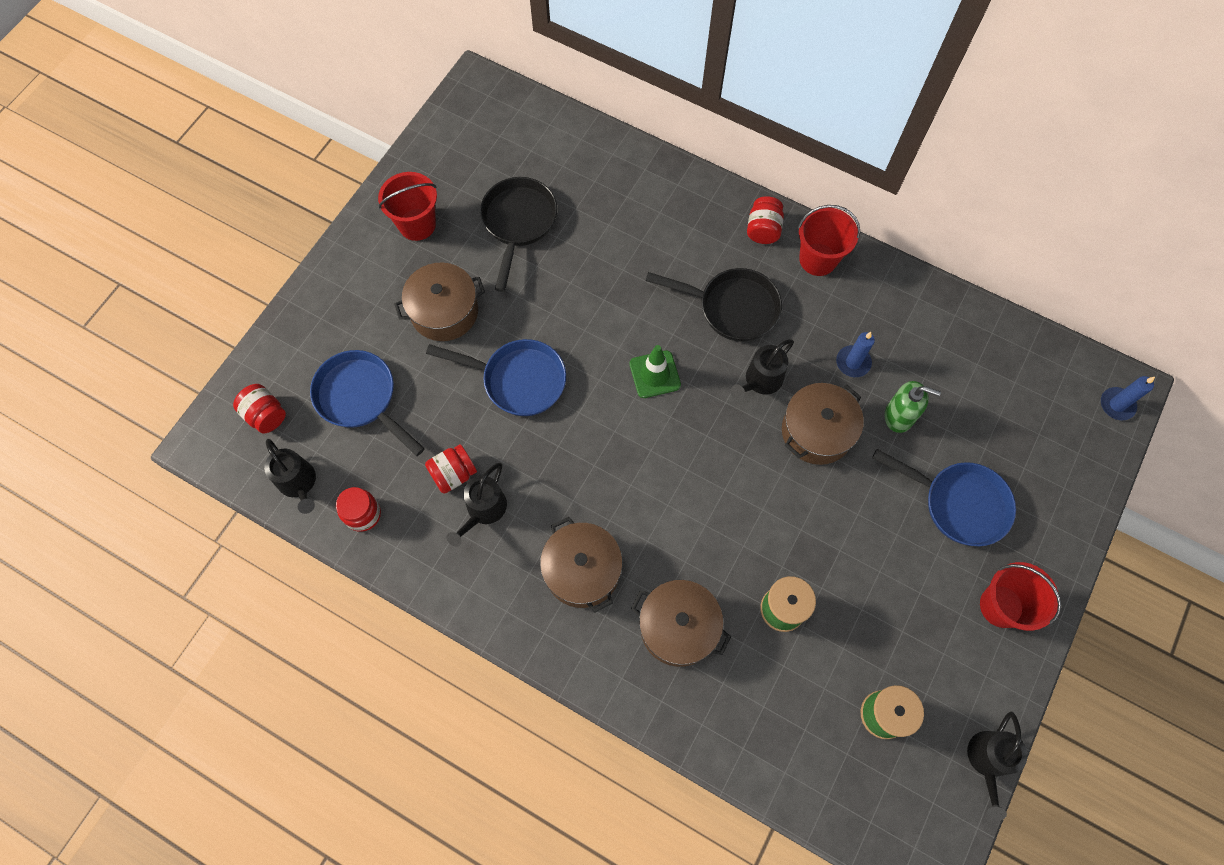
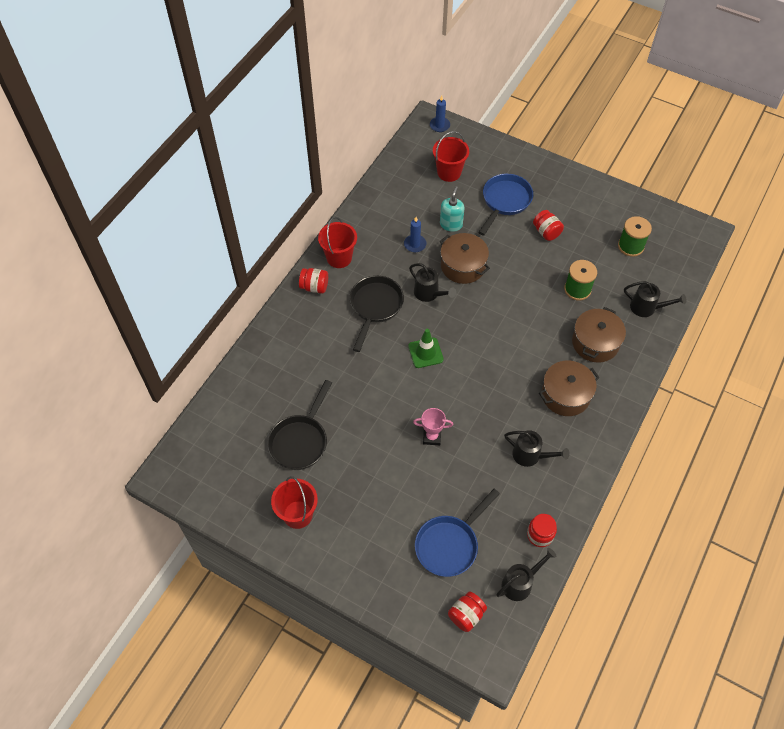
camera: 90 degrees left, 10 degrees down
(444, 311) = (376, 489): brown pot -> none
(453, 474) = (505, 476): red jar -> red jar (546, 232)
(518, 223) = (300, 441): black pan -> black pan turned 75 degrees counterclockwise
(518, 380) = (432, 437): blue pan -> pink trophy
(899, 416) = (451, 224): green soap dispenser -> turquoise soap dispenser
(987, 762) = (648, 204): black watering can -> black watering can (647, 308)
(1001, 606) = (563, 189): red bucket -> red bucket (449, 172)

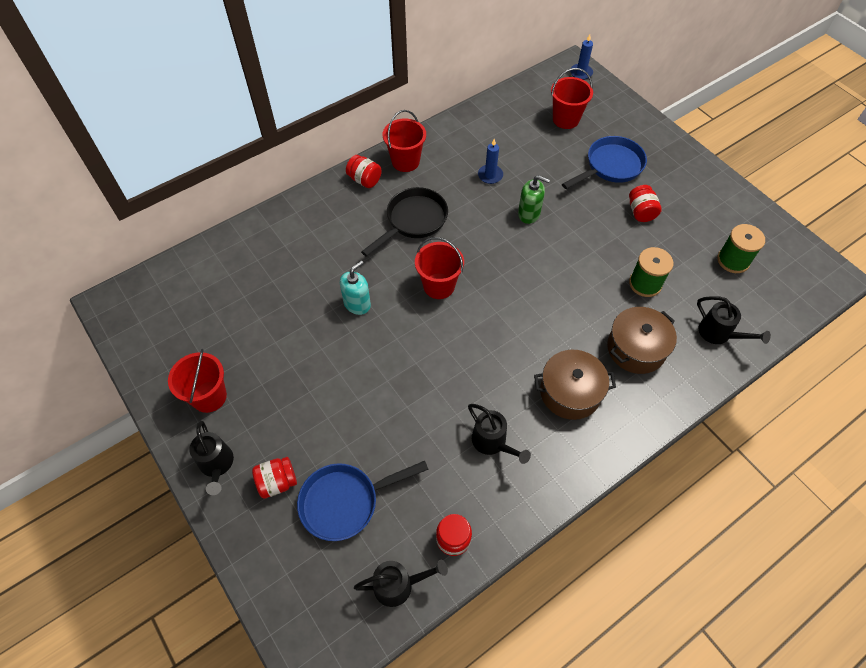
camera: 25 degrees right, 0 degrees up
(300, 441) = (258, 323): black pan -> none
(425, 353) = (439, 286): green traffic cone -> red bucket
(429, 294) = (477, 229): black watering can -> black watering can (217, 465)
(432, 437) = (394, 375): pink trophy -> none
(451, 224) = (539, 169): turquoise soap dispenser -> turquoise soap dispenser (357, 304)
(463, 266) = (529, 214): brown pot -> green soap dispenser
(466, 615) = (316, 593): red jar -> red jar (277, 482)

